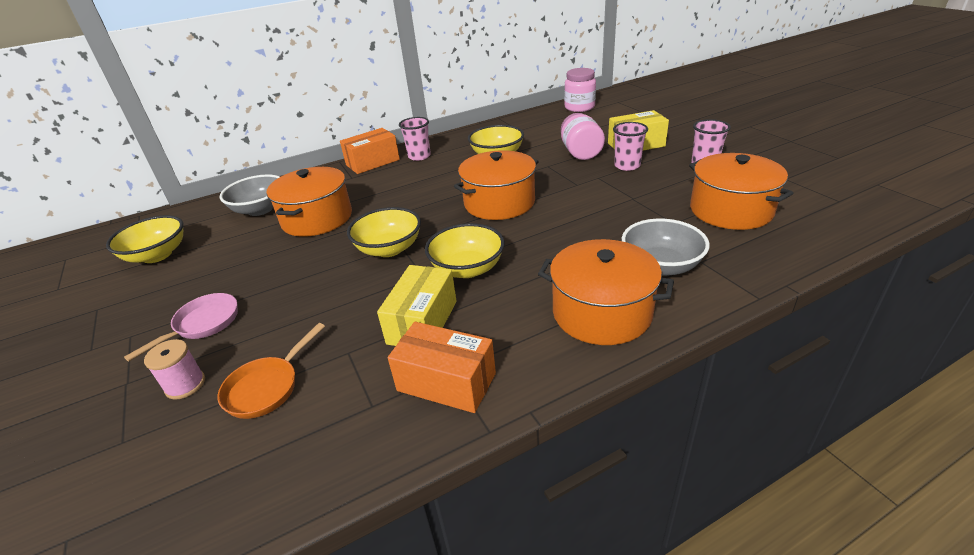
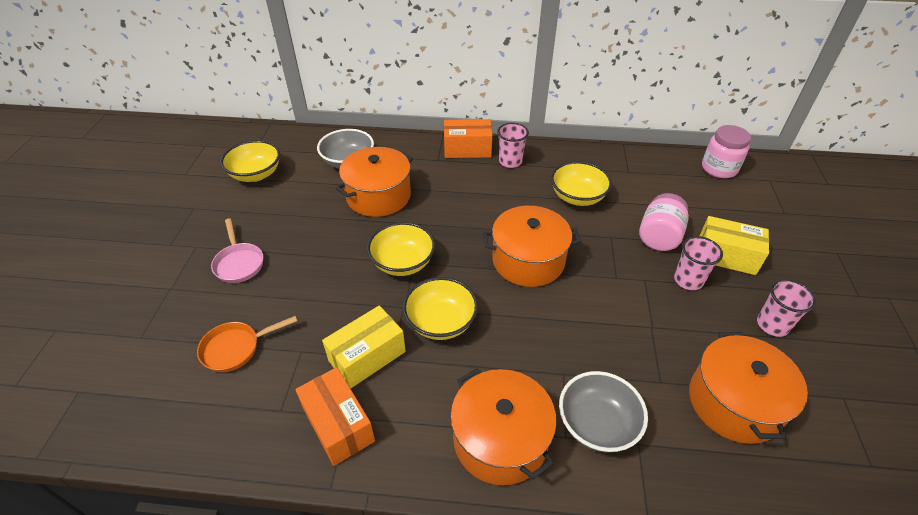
camera: 30 degrees right, 10 degrees up
(185, 385) = (197, 313): pink spool -> none
(203, 324) = (239, 263): pink pan -> pink pan turned 90 degrees clockwise

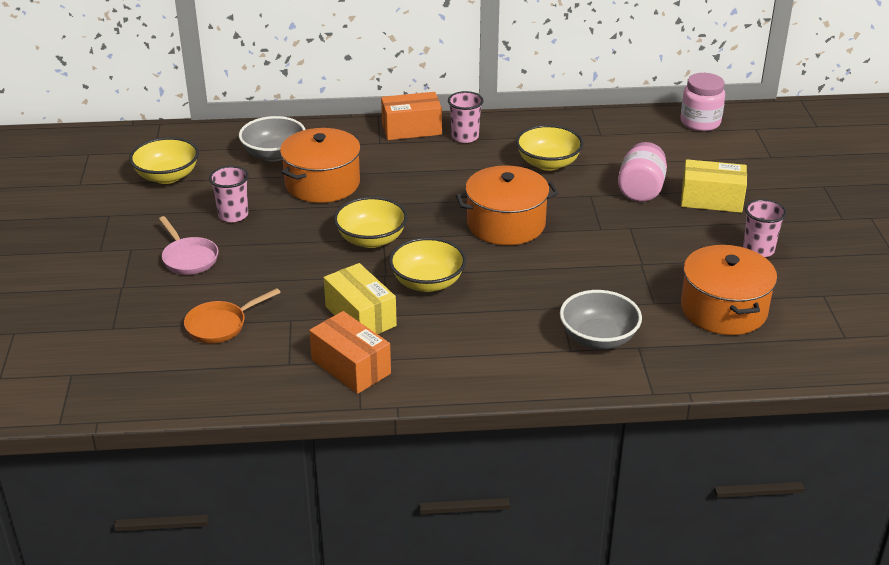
camera: 10 degrees left, 10 degrees down
(367, 356) = (360, 316): yellow box -> yellow box turned 75 degrees counterclockwise
(500, 439) = (510, 359): orange pot -> none
(688, 280) = (674, 223): pink cup -> pink cup (233, 215)

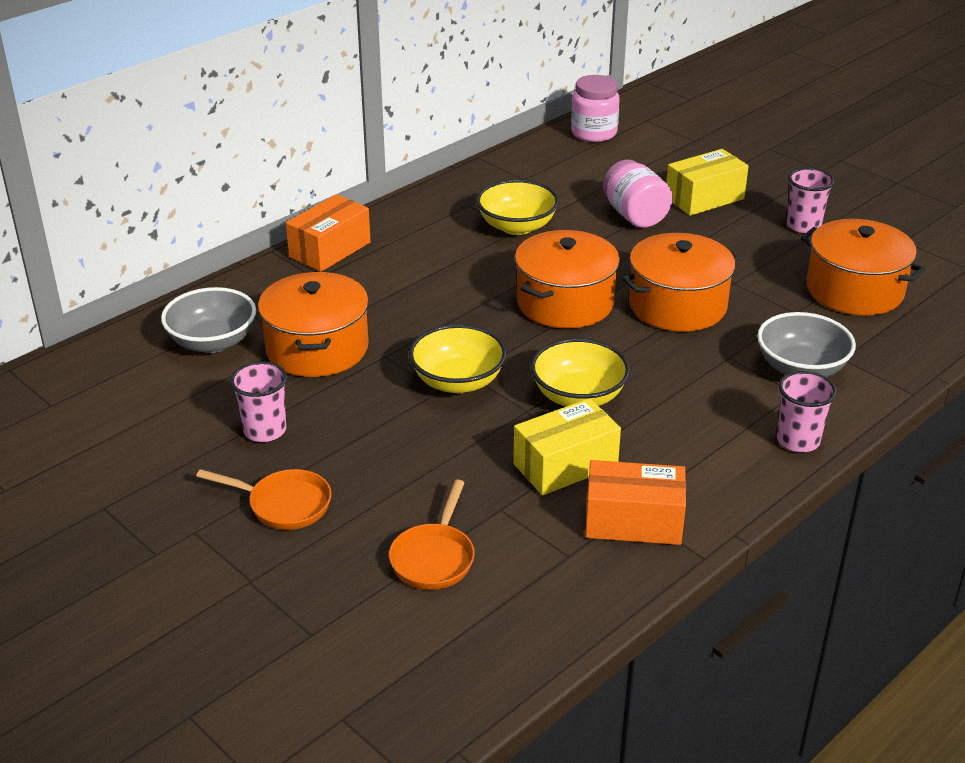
camera: 40 degrees left, 0 degrees up
(167, 176) = (114, 426): yellow bowl -> none
(189, 258) = (284, 504): pink pan -> orange pan
(360, 316) = (565, 465): yellow box -> yellow box turned 45 degrees counterclockwise
(465, 137) = (398, 234): pink cup -> pink cup (798, 440)
(577, 260) = (677, 305): none -> orange pot

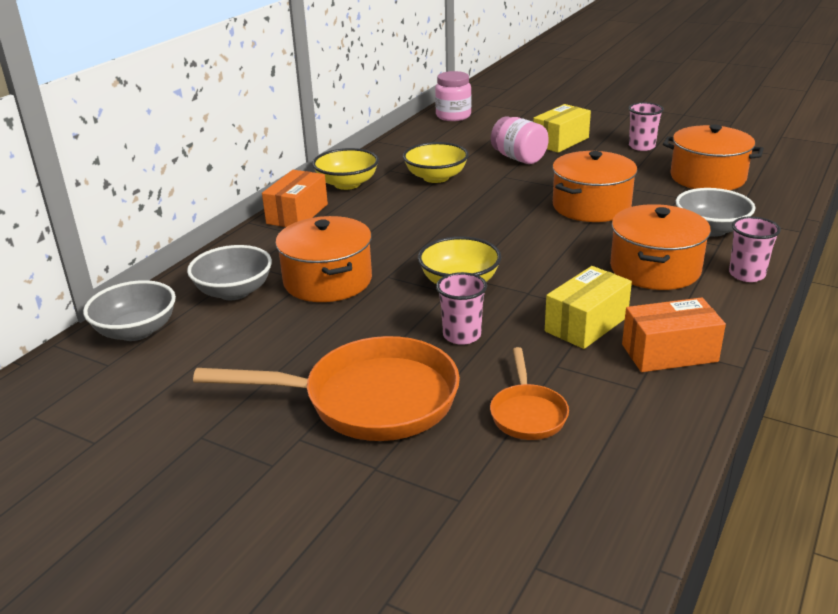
camera: 15 degrees left, 5 degrees down
(94, 370) = (136, 331): none -> grey bowl
(265, 430) = (318, 347): pink cup -> pink cup (462, 335)
(284, 504) = (369, 400): orange pan -> orange pan, size x2.00
(565, 302) = (506, 218): orange pot -> orange pot (655, 269)
(578, 396) = (561, 276): yellow bowl -> yellow bowl (347, 184)

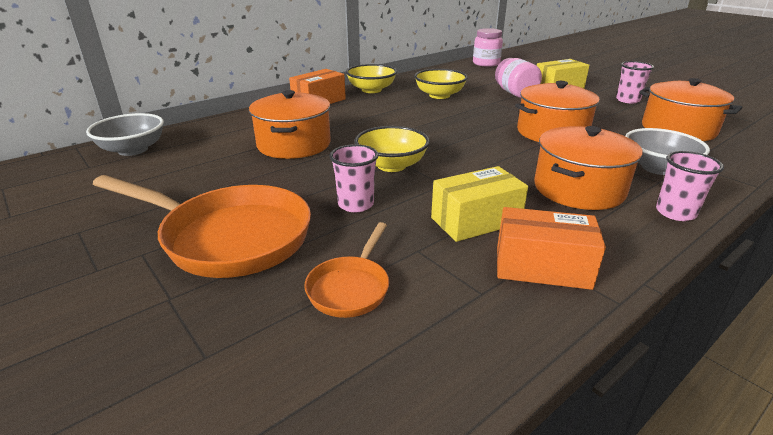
camera: 20 degrees right, 0 degrees up
(234, 291) = (223, 139): grey bowl -> none

